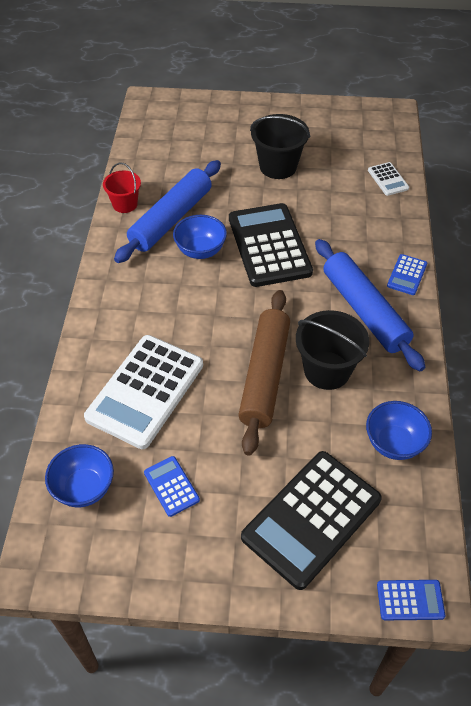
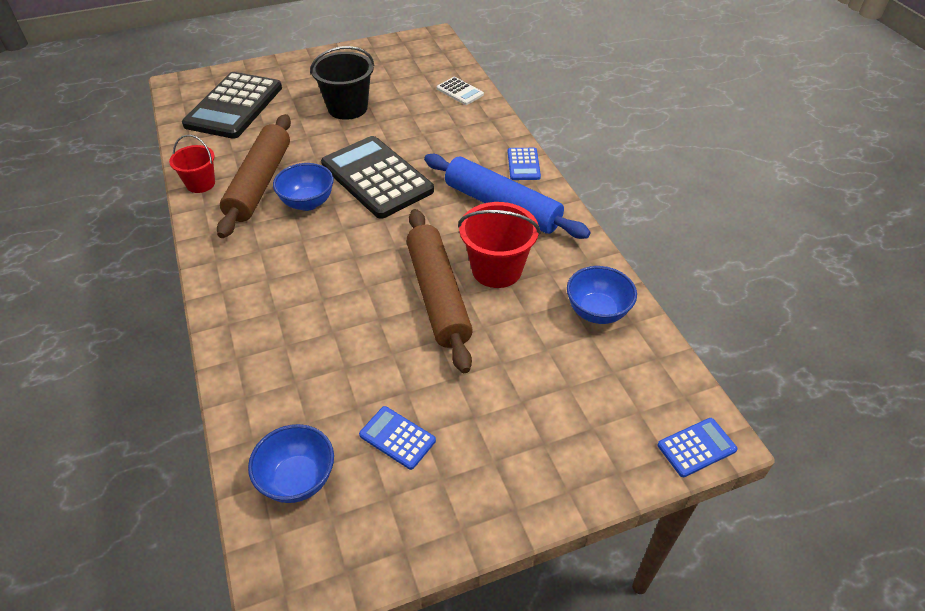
camera: 25 degrees left, 5 degrees down
(145, 391) = (317, 354): white calculator -> none
(171, 219) = (259, 183): blue rolling pin -> brown rolling pin
(311, 518) = (559, 410): black calculator -> black calculator (234, 106)
(327, 370) = (496, 269): black bucket -> red bucket

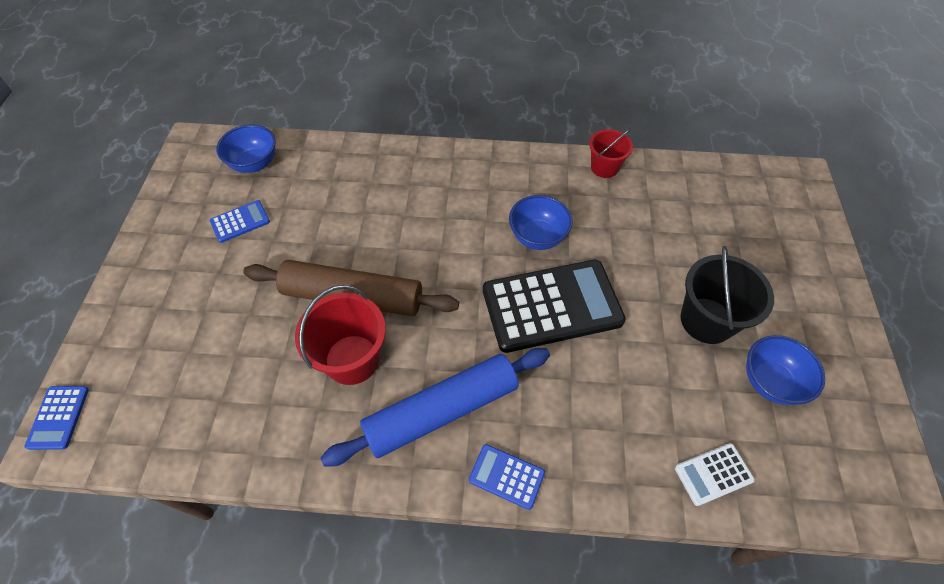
camera: 115 degrees right, 10 degrees up
(234, 106) = (740, 215): black calculator -> none
(259, 183) = (586, 208): brown rolling pin -> none
(597, 312) = (240, 423): blue bowl -> blue bowl (770, 382)

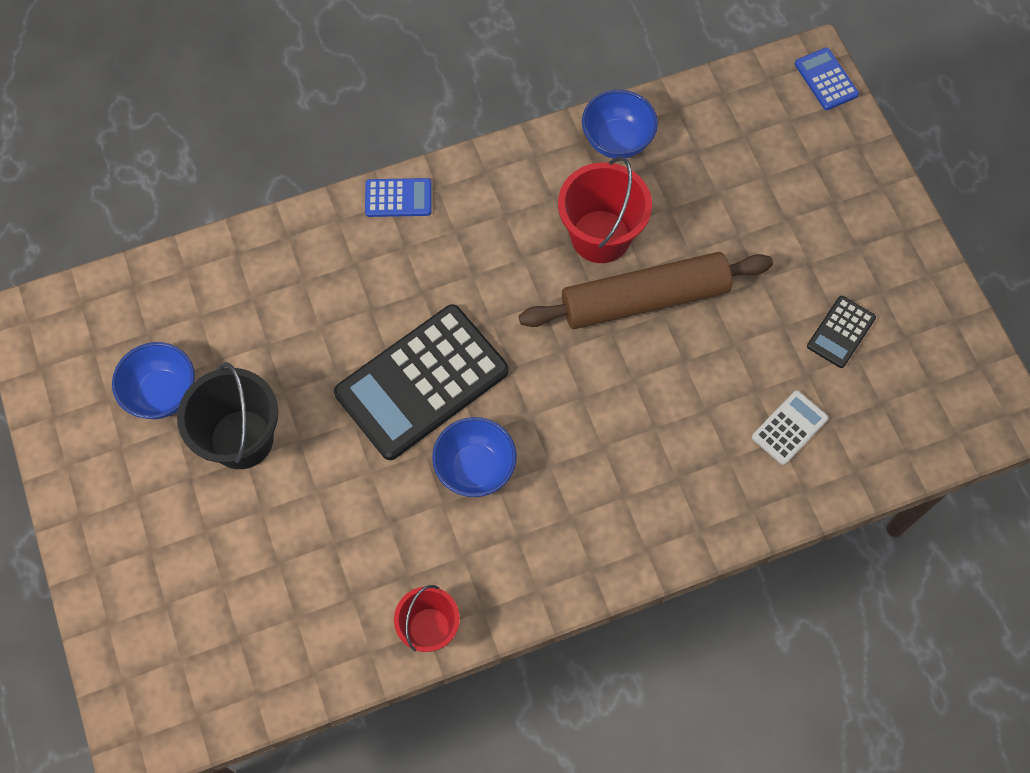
camera: 155 degrees right, 10 degrees up
(240, 222) = (841, 332): blue calculator -> black calculator
(254, 164) = (897, 420): blue bowl -> blue bowl (617, 140)
(441, 410) = (485, 227): blue rolling pin -> none
(713, 474) = (209, 277): white calculator -> white calculator (789, 428)

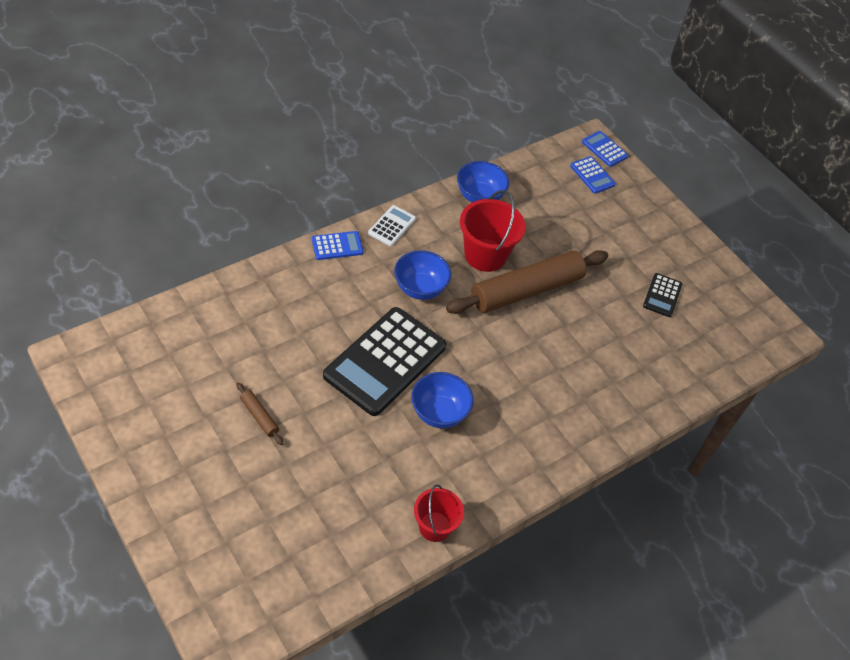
camera: 20 degrees left, 15 degrees down
(162, 393) = (190, 393): blue bowl -> blue bowl (420, 288)
(242, 439) = (259, 416): black bucket -> brown rolling pin
(789, 428) = (648, 358): white calculator -> white calculator (392, 226)
(794, 122) = (592, 175): none -> blue calculator

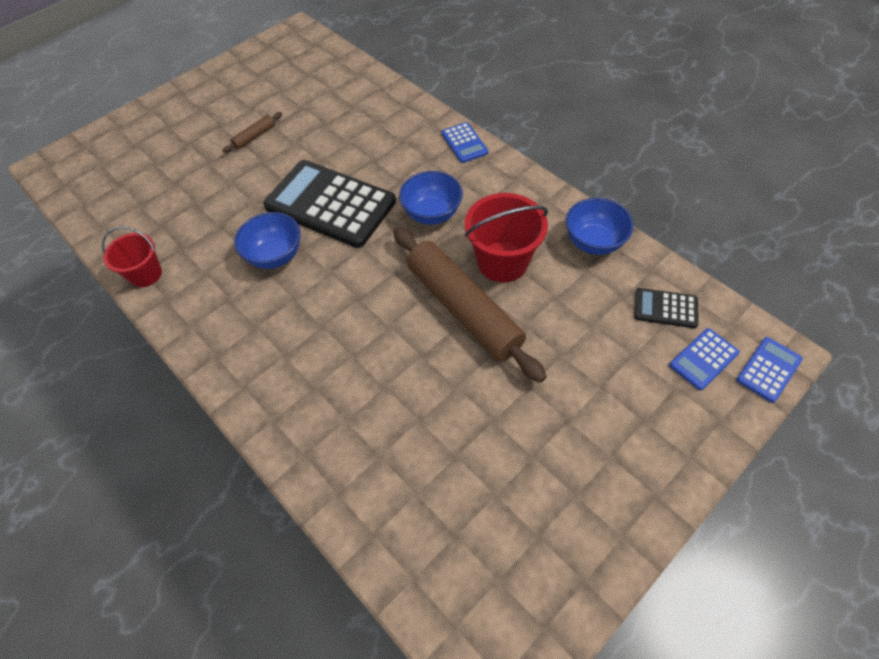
camera: 90 degrees right, 5 degrees up
(392, 226) = (509, 177): white calculator -> none
(662, 295) = (512, 472): black calculator -> black calculator (665, 308)

